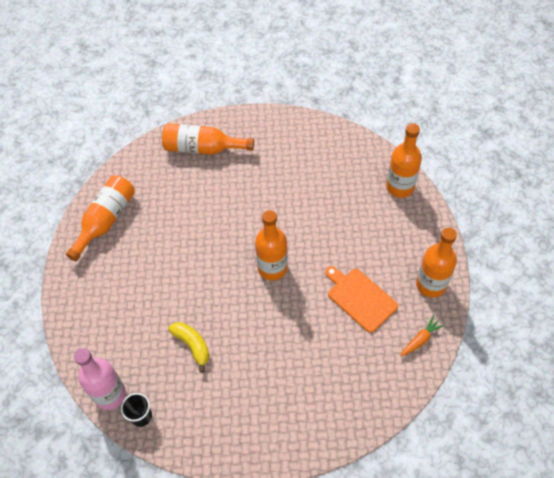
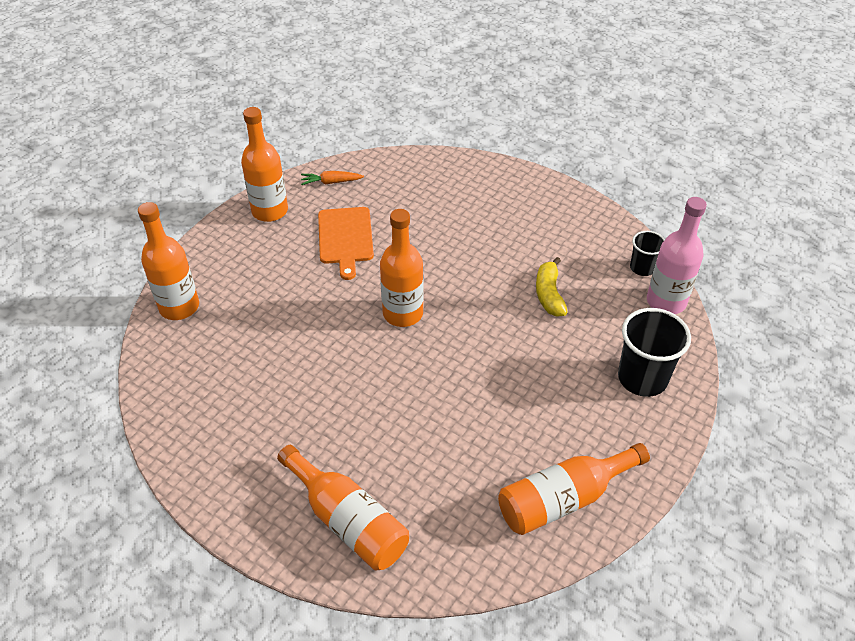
camera: 145 degrees left, 10 degrees down
(98, 320) = (642, 378): none -> black cup

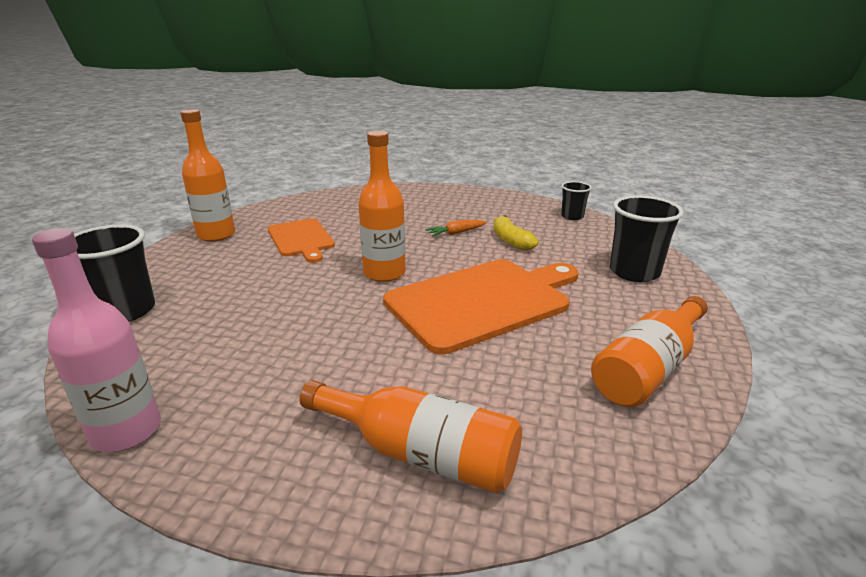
camera: 20 degrees left, 20 degrees down
(179, 307) = (125, 311): orange bottle -> black cup
(331, 182) = (272, 212): orange carrot -> orange carrot (456, 233)
(472, 378) = (482, 301): none -> orange cutting board
(666, 301) = (608, 229): pink bottle -> pink bottle (126, 431)

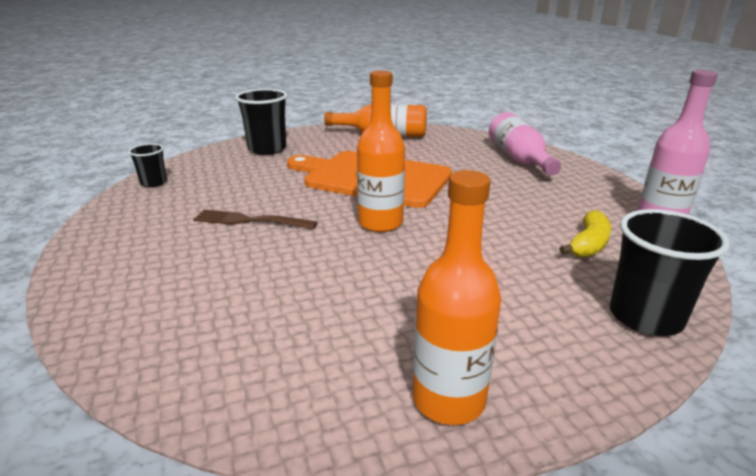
camera: 125 degrees left, 0 degrees up
(301, 239) = (368, 306): orange cutting board -> none
(420, 453) = (519, 159): orange bottle -> pink bottle
(456, 233) = (250, 221): orange carrot -> brown fork
(511, 241) = (246, 193): yellow banana -> yellow banana (588, 244)

